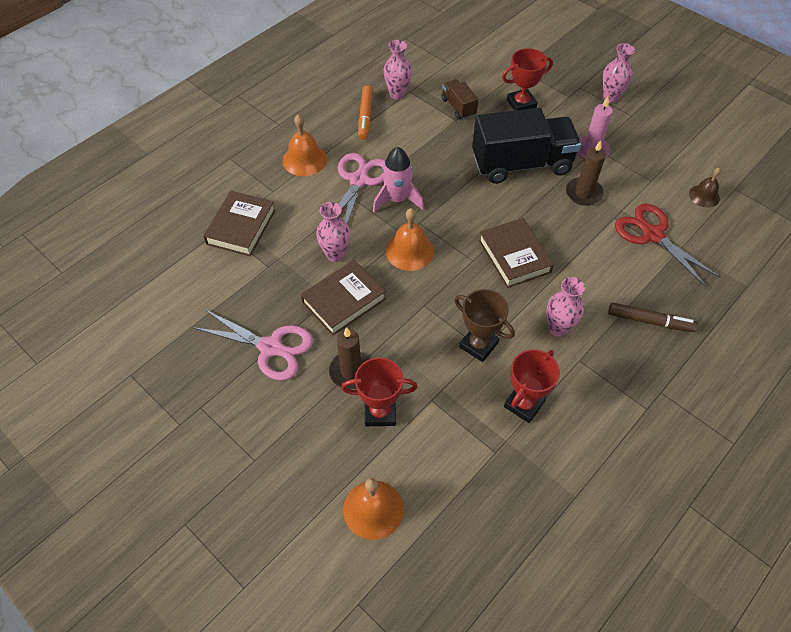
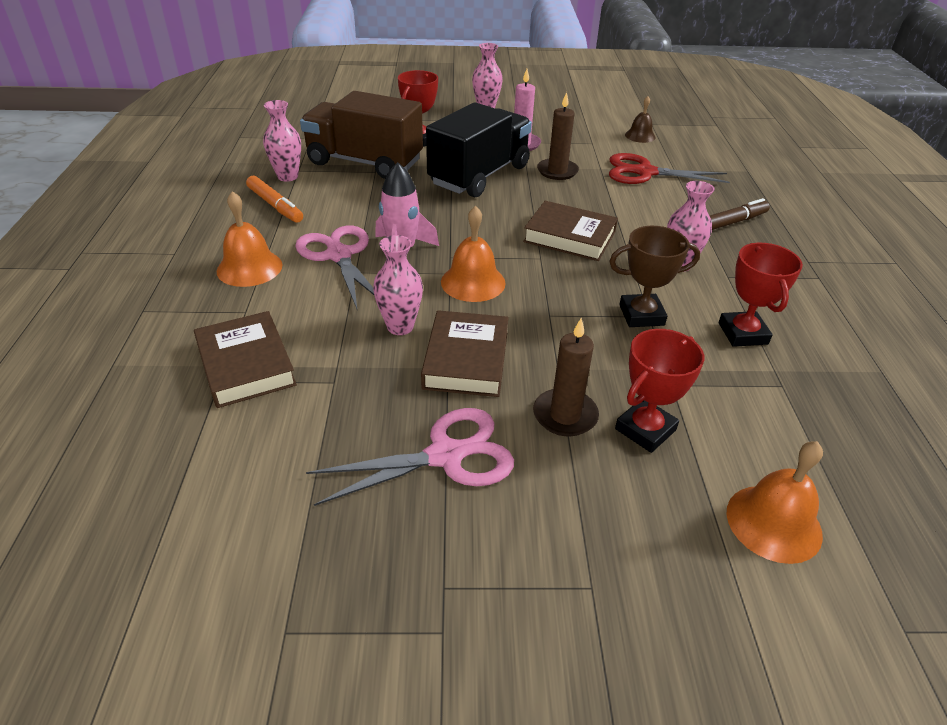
camera: 45 degrees left, 15 degrees down
(458, 107) = (364, 162): brown truck -> brown truck, size x2.14

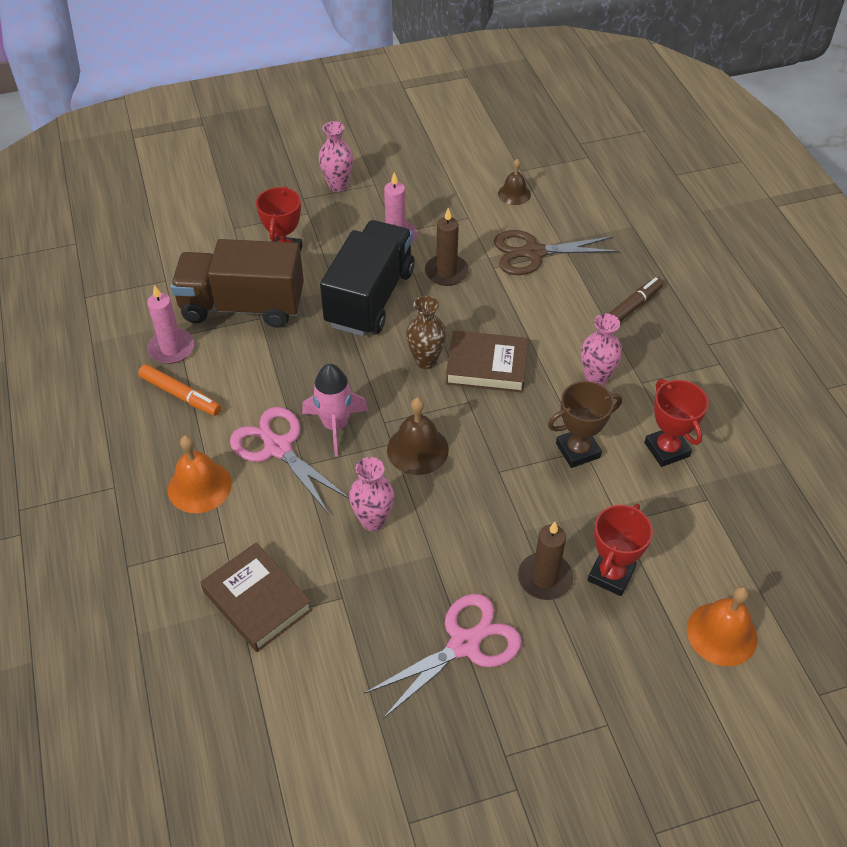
camera: 15 degrees left, 10 degrees up
(288, 176) = (171, 348): pink vase -> pink candle
(466, 359) = (445, 542): brown book -> none
(473, 282) = (417, 449): orange bell -> brown bell
(511, 223) = (426, 360): none -> brown vase
(645, 172) = (534, 253): red scissors -> brown scissors

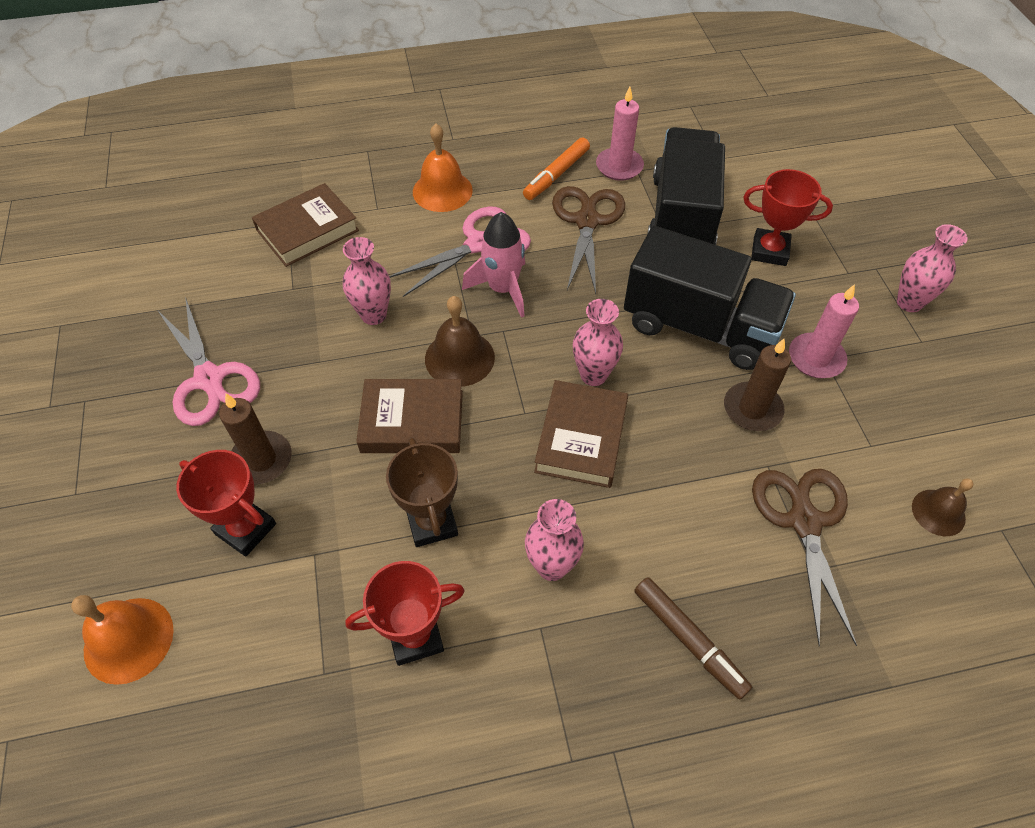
camera: 95 degrees right, 5 degrees up
(243, 306) = (681, 216): brown truck -> black truck
(248, 370) = (587, 221): none -> brown scissors
(426, 360) = (593, 375): brown vase -> pink vase
(488, 475) = (412, 421): none -> brown book

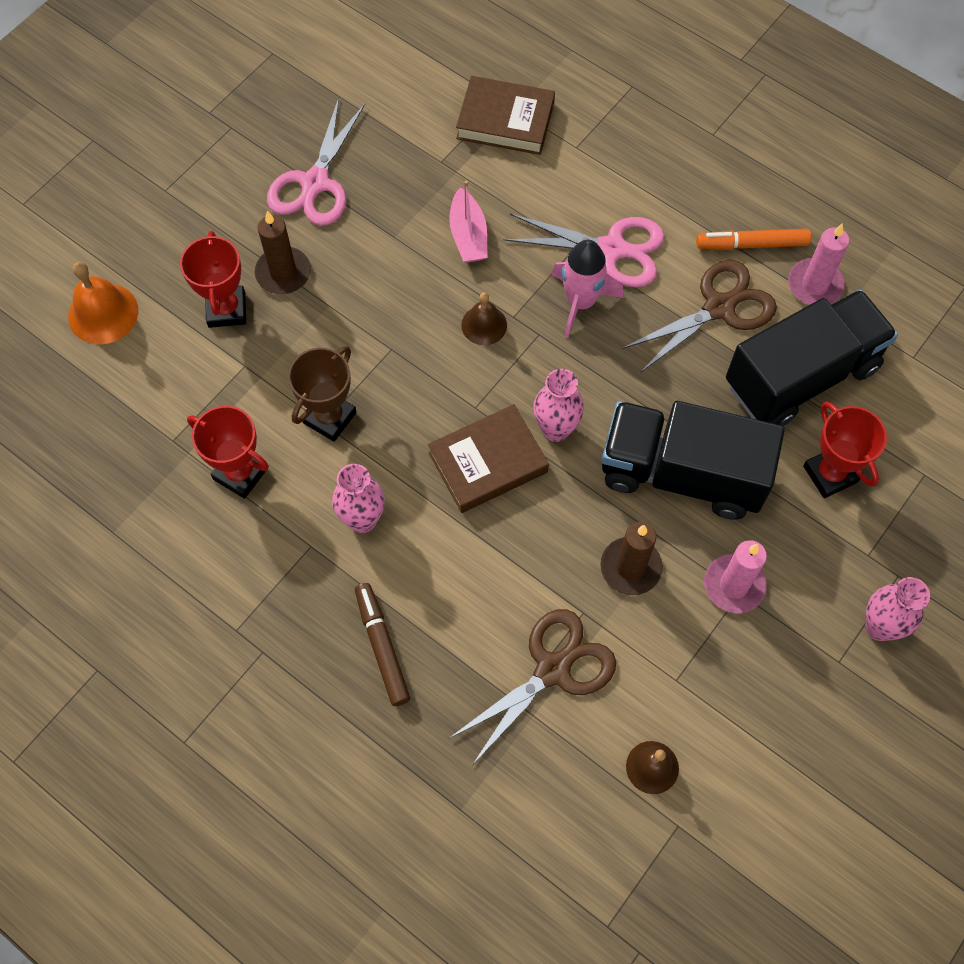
camera: 50 degrees right, 10 degrees up
(373, 315) = (468, 235): pink vase -> pink boat
(412, 421) = (399, 339): brown book -> none
(442, 191) = (643, 176): orange bell -> none
(459, 358) = (484, 325): brown bell -> brown bell, size x0.65
(688, 639) = (382, 647): brown marker -> brown marker turned 150 degrees clockwise
(699, 327) = (682, 473): black truck -> black truck turned 120 degrees clockwise

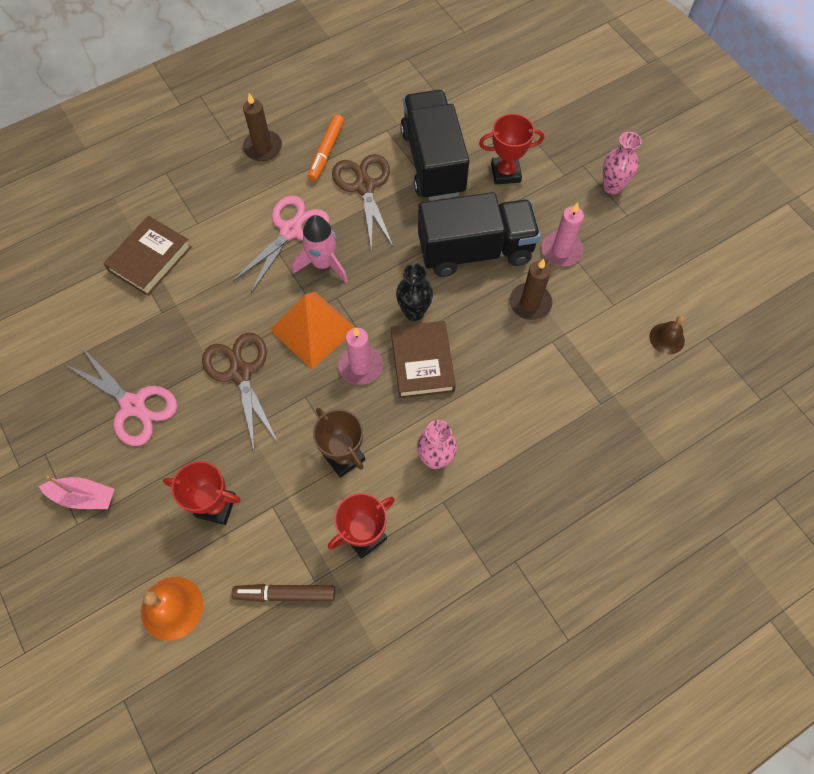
camera: 70 degrees left, 0 degrees up
(283, 273) = (203, 453): brown candle -> brown candle (263, 147)
(382, 647) = (537, 476): brown marker -> brown marker (286, 594)
(468, 235) = (235, 315): pink boat -> pink boat (83, 496)
(484, 325) = (313, 329): brown bell -> orange pyramid
(552, 670) = (586, 373): brown scissors -> brown scissors (240, 373)
(556, 429) = (414, 312): pink vase -> black vase
(682, 473) = (475, 250): black truck -> black truck turned 135 degrees counterclockwise
(815, 285) = (372, 130): pink candle -> pink candle (360, 366)

